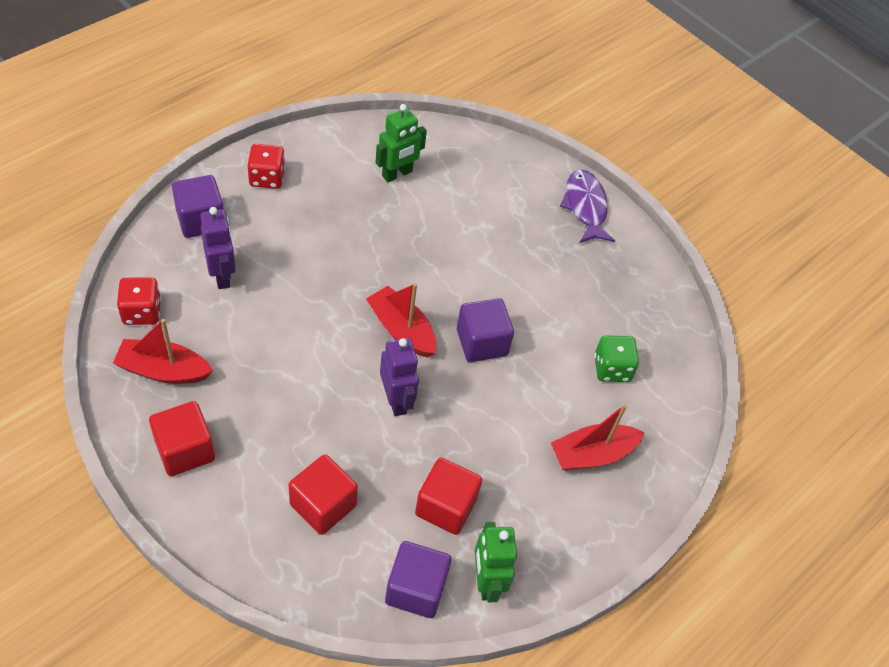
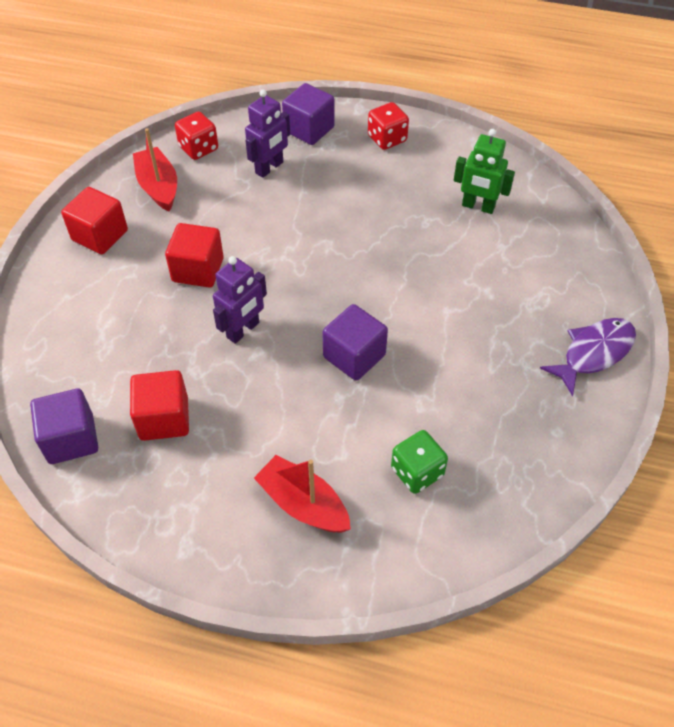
camera: 65 degrees right, 0 degrees up
(323, 505) = (108, 338): red cube -> red cube (198, 270)
(401, 330) = (317, 296): red boat -> none
(486, 581) = (110, 486): green robot -> none

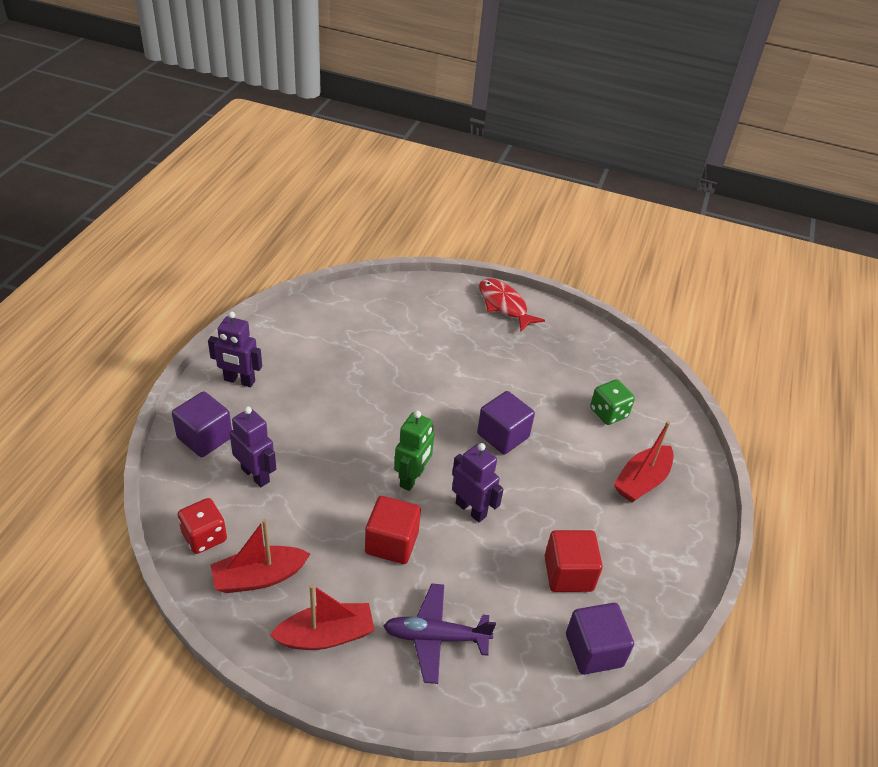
camera: 90 degrees left, 10 degrees down
(94, 309) = (435, 637): none -> purple plane
(100, 235) = (326, 635): red cube -> red boat
(387, 139) = (239, 381): red dice -> purple robot
(478, 206) = (346, 336): green robot -> green robot (412, 478)
(593, 353) = (504, 305): purple fish -> red fish

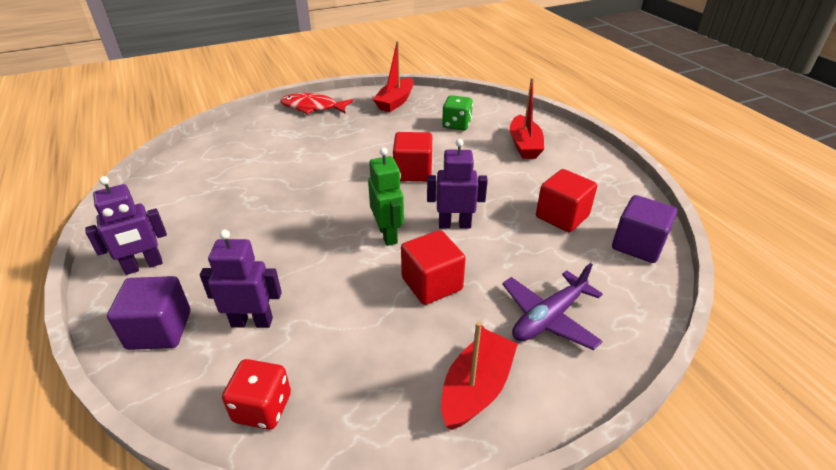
camera: 40 degrees left, 5 degrees down
(259, 577) = (360, 395): red boat -> red boat (395, 102)
(503, 435) = (413, 172): purple cube -> red cube

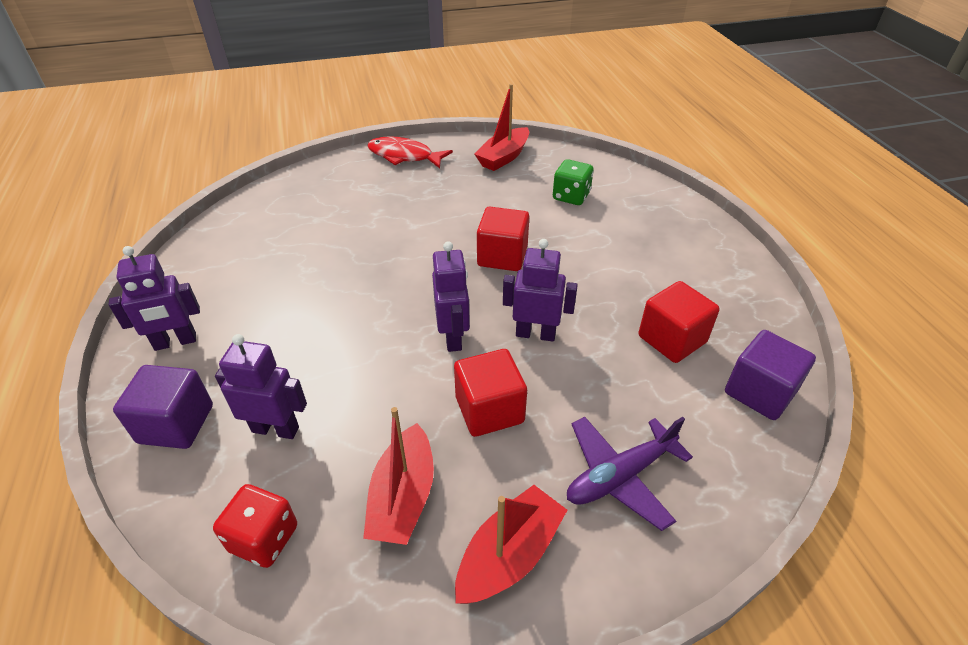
camera: 10 degrees right, 5 degrees up
(388, 234) = (453, 337): green robot -> purple robot
(524, 145) = (649, 234): red boat -> red boat (403, 497)

